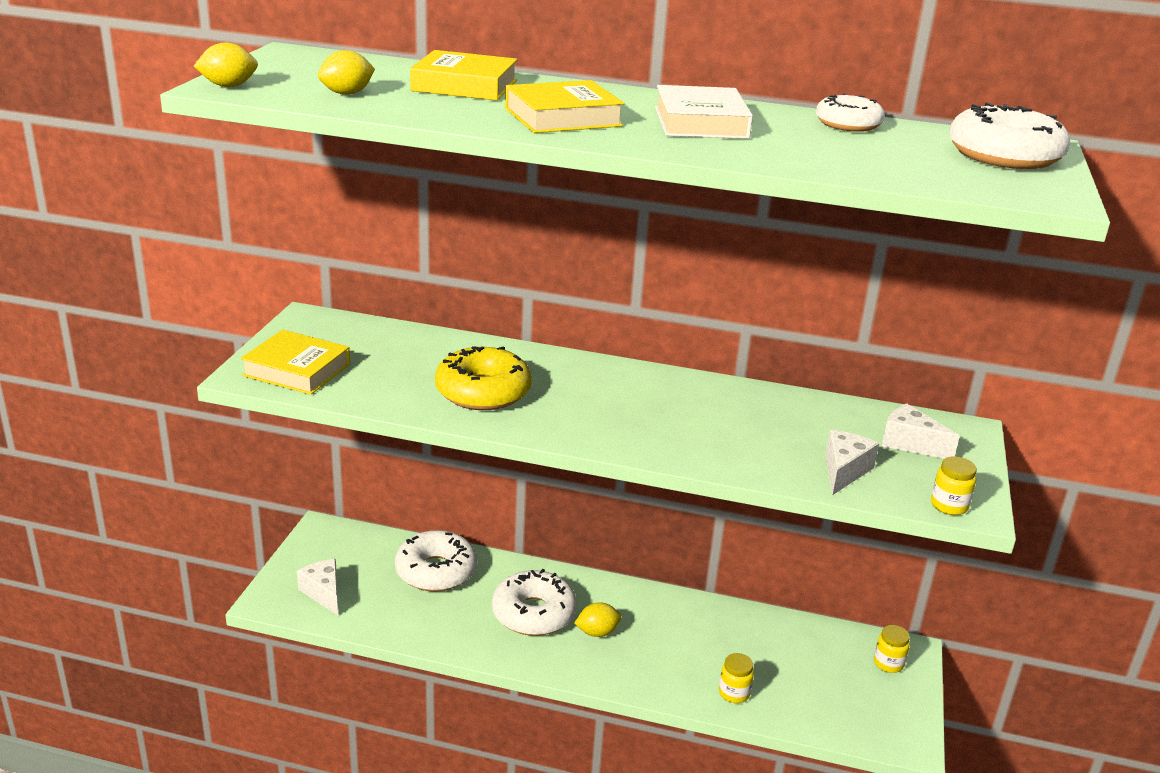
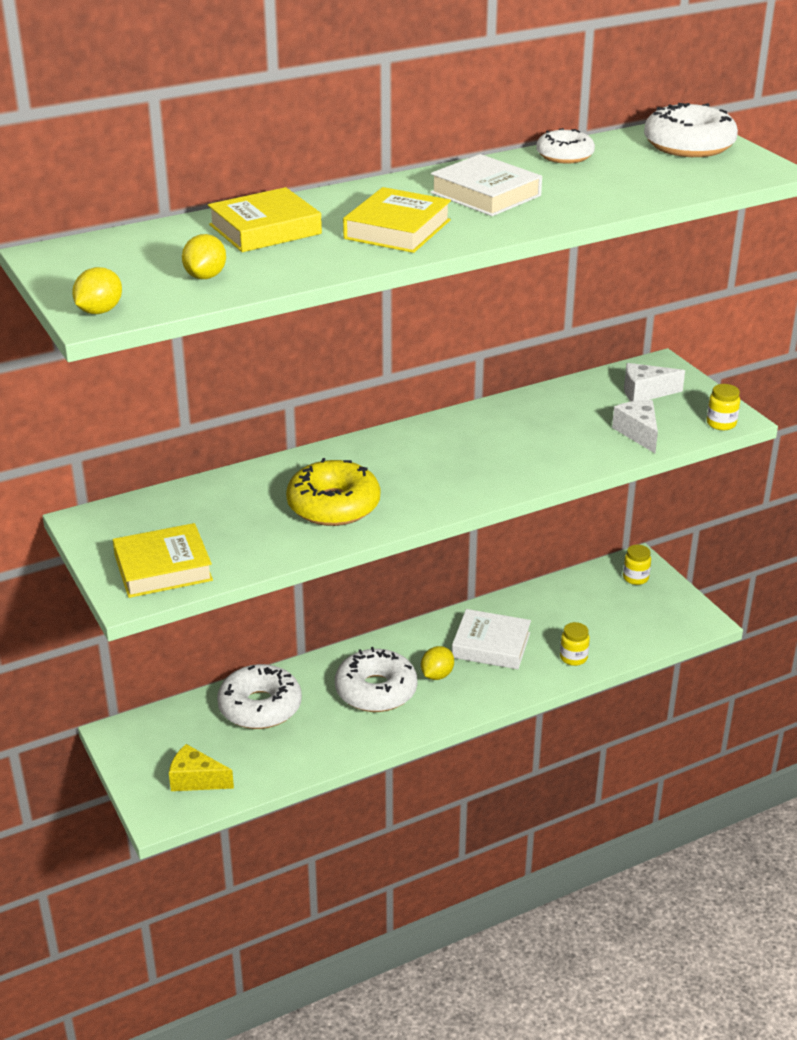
camera: 40 degrees left, 5 degrees up
(323, 593) = (196, 780): white cheese -> yellow cheese
(674, 637) = (491, 645): none -> white book

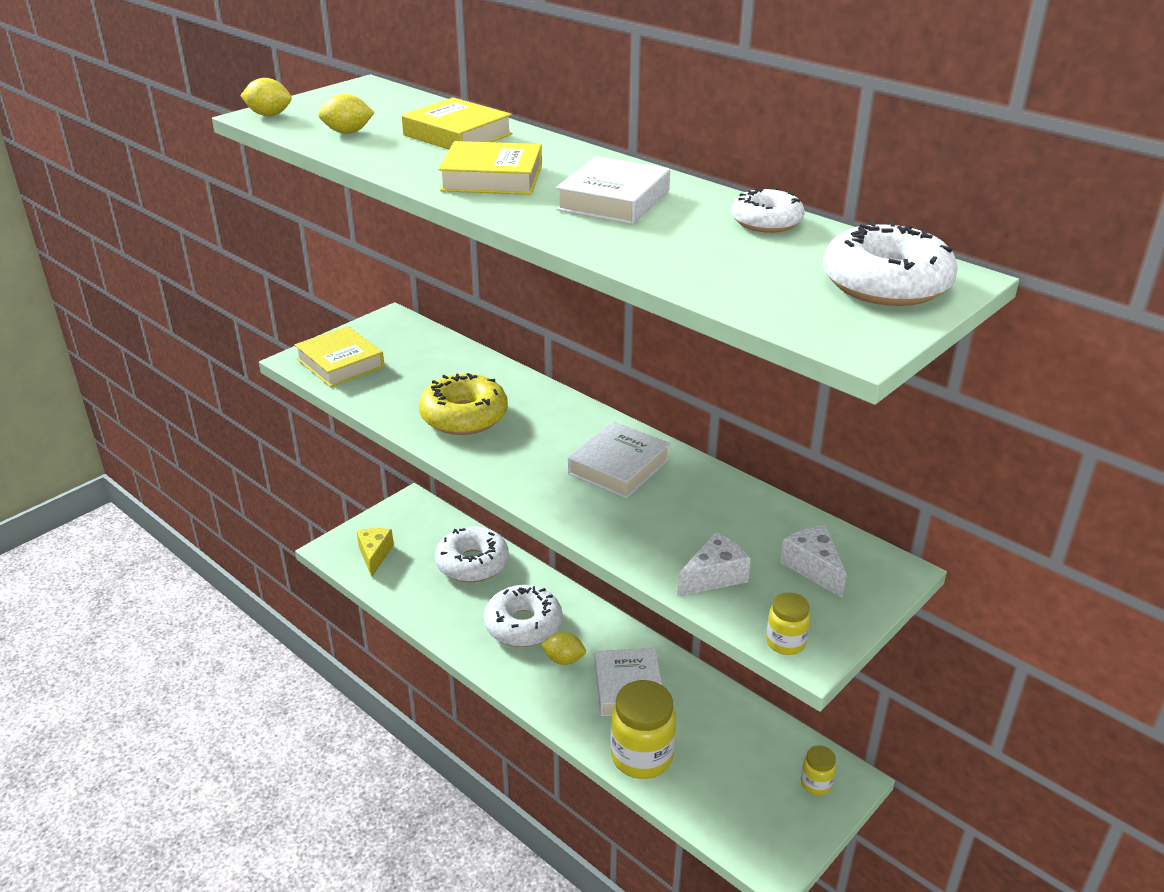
camera: 70 degrees right, 0 degrees up
(470, 442) = (619, 466): none -> white book
(573, 658) = (641, 756): yellow jar -> yellow jar, size x2.01

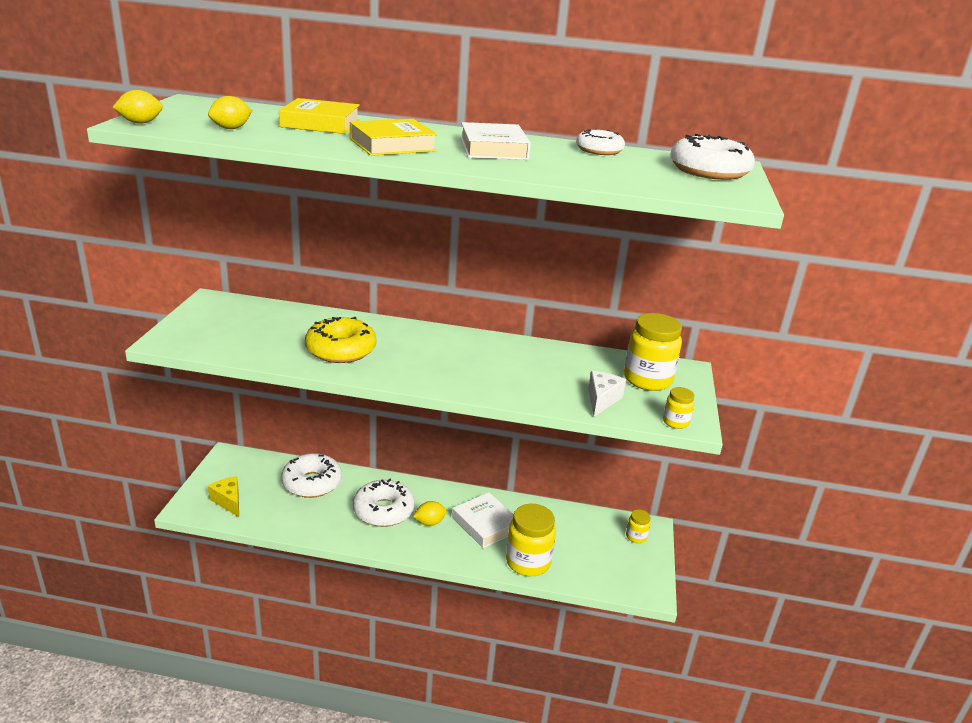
camera: 35 degrees left, 5 degrees down
(340, 363) = (202, 337): yellow book -> none
(619, 466) = (479, 355): white book -> none
(813, 568) = (647, 379): white cheese -> yellow jar

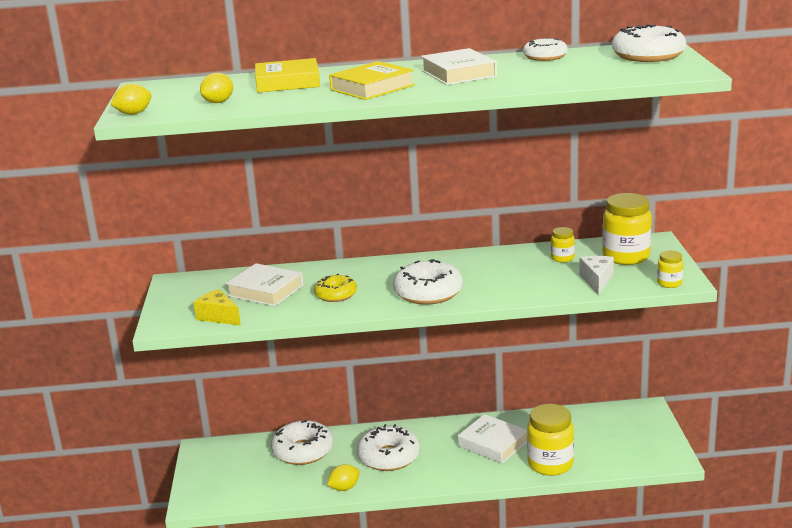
camera: 10 degrees left, 5 degrees down
(228, 501) = (230, 487): yellow cheese -> yellow cheese (218, 317)
(281, 329) = (265, 290): none -> white book
(341, 350) = (336, 295): yellow donut -> yellow donut, size x0.62
(428, 370) = (428, 293): none -> white donut
(429, 522) = (439, 455): yellow lemon -> yellow lemon (344, 488)
(636, 537) = (638, 419): yellow jar -> yellow jar (562, 258)

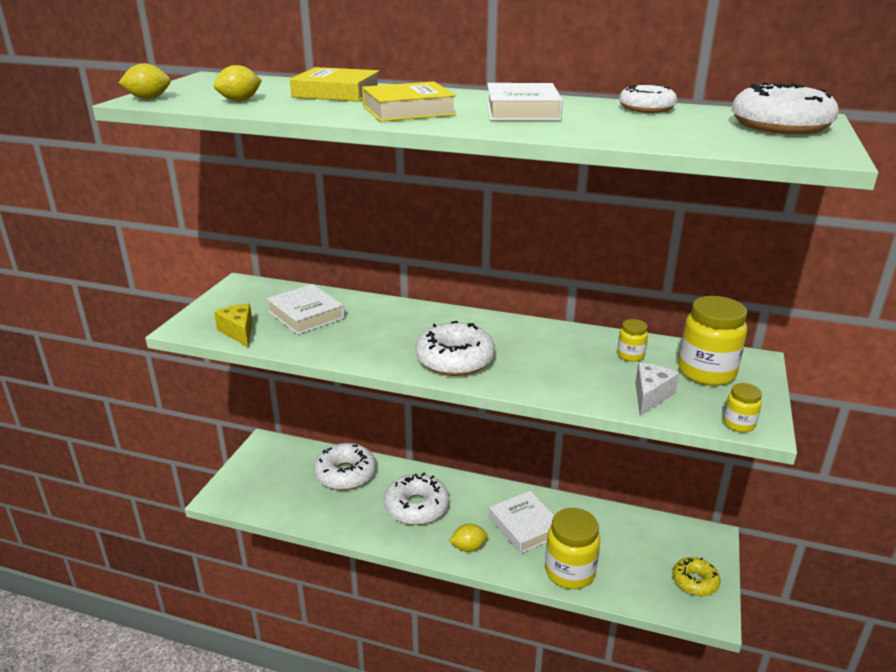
camera: 20 degrees right, 5 degrees up
(336, 295) = (364, 337): yellow donut -> yellow donut (695, 581)
(344, 488) = (354, 528): yellow lemon -> yellow lemon (468, 547)

